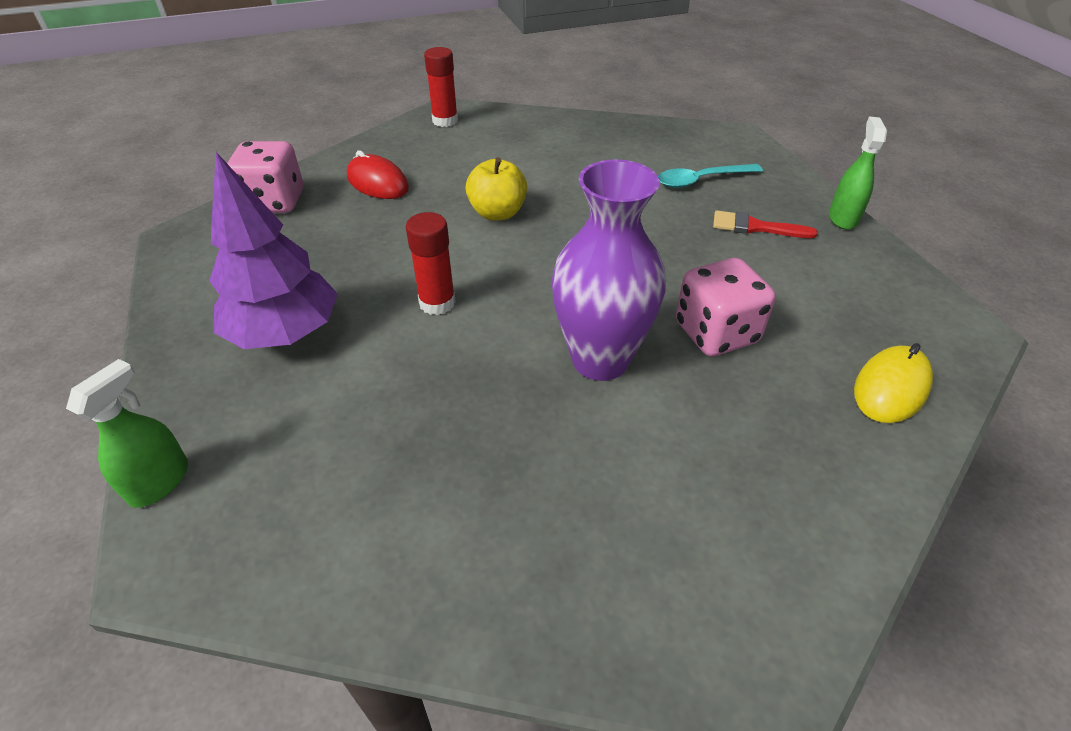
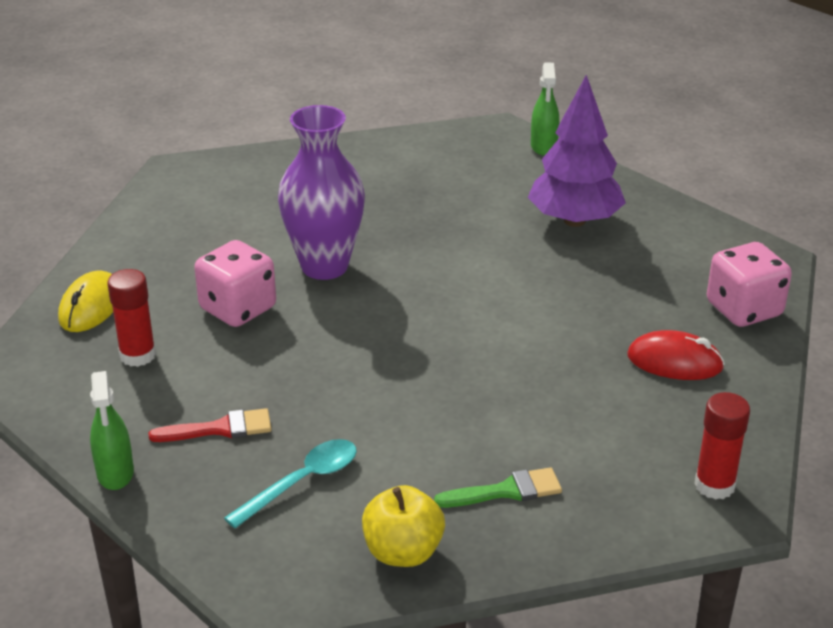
camera: 155 degrees right, 10 degrees down
(437, 303) = (484, 269): red glue stick -> red glue stick (138, 355)
(497, 213) = (510, 364): yellow apple -> yellow apple (403, 552)
(569, 146) = (506, 491): none -> green brush

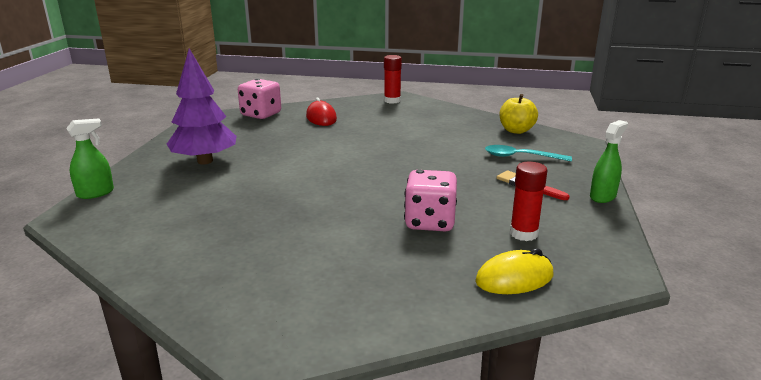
camera: 125 degrees left, 10 degrees down
(324, 266) = (344, 213): purple vase -> none
(506, 491) = (453, 125): green brush -> none

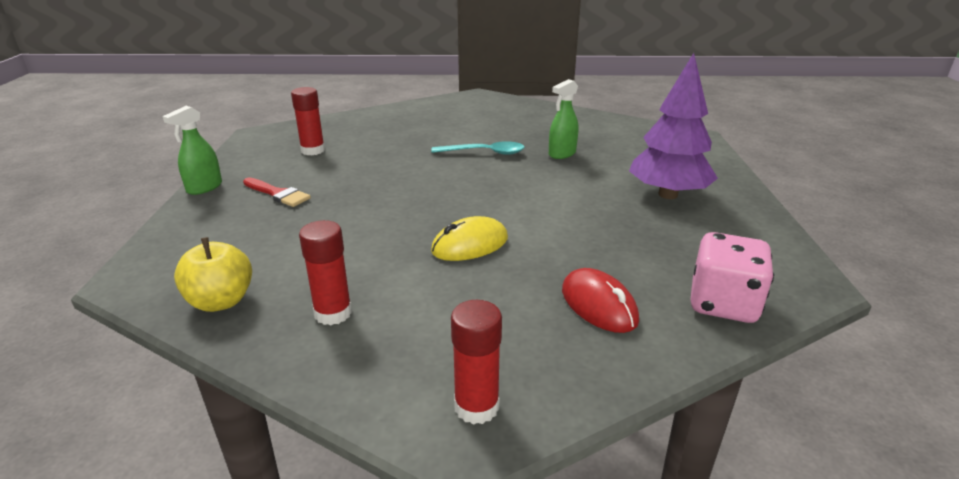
camera: 170 degrees right, 5 degrees up
(95, 193) = (713, 153): green spray bottle -> green spray bottle (562, 154)
(430, 222) = (391, 153): pink dice -> none
(454, 123) = (333, 313): none -> red glue stick
(514, 278) = (336, 126): yellow mouse -> yellow mouse (470, 245)
(521, 157) = (256, 236): turquoise spoon -> turquoise spoon (484, 153)

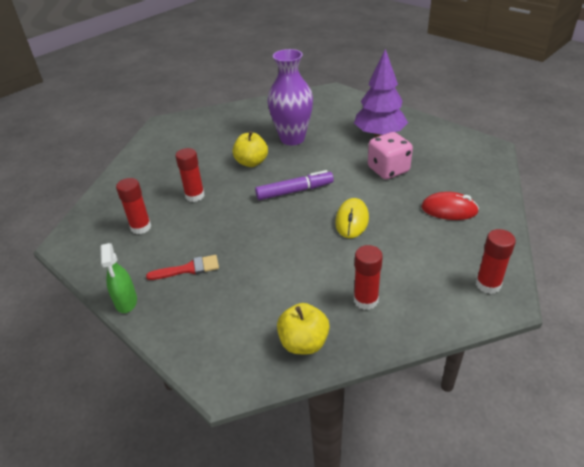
camera: 45 degrees left, 10 degrees up
(390, 151) = (195, 196): none -> red glue stick
(472, 192) = (295, 191): none -> purple marker
(484, 153) = (251, 162): turquoise spoon -> yellow apple
(562, 154) = (292, 139): green spray bottle -> purple vase
(723, 304) = (482, 177): pink dice -> pink dice (388, 170)

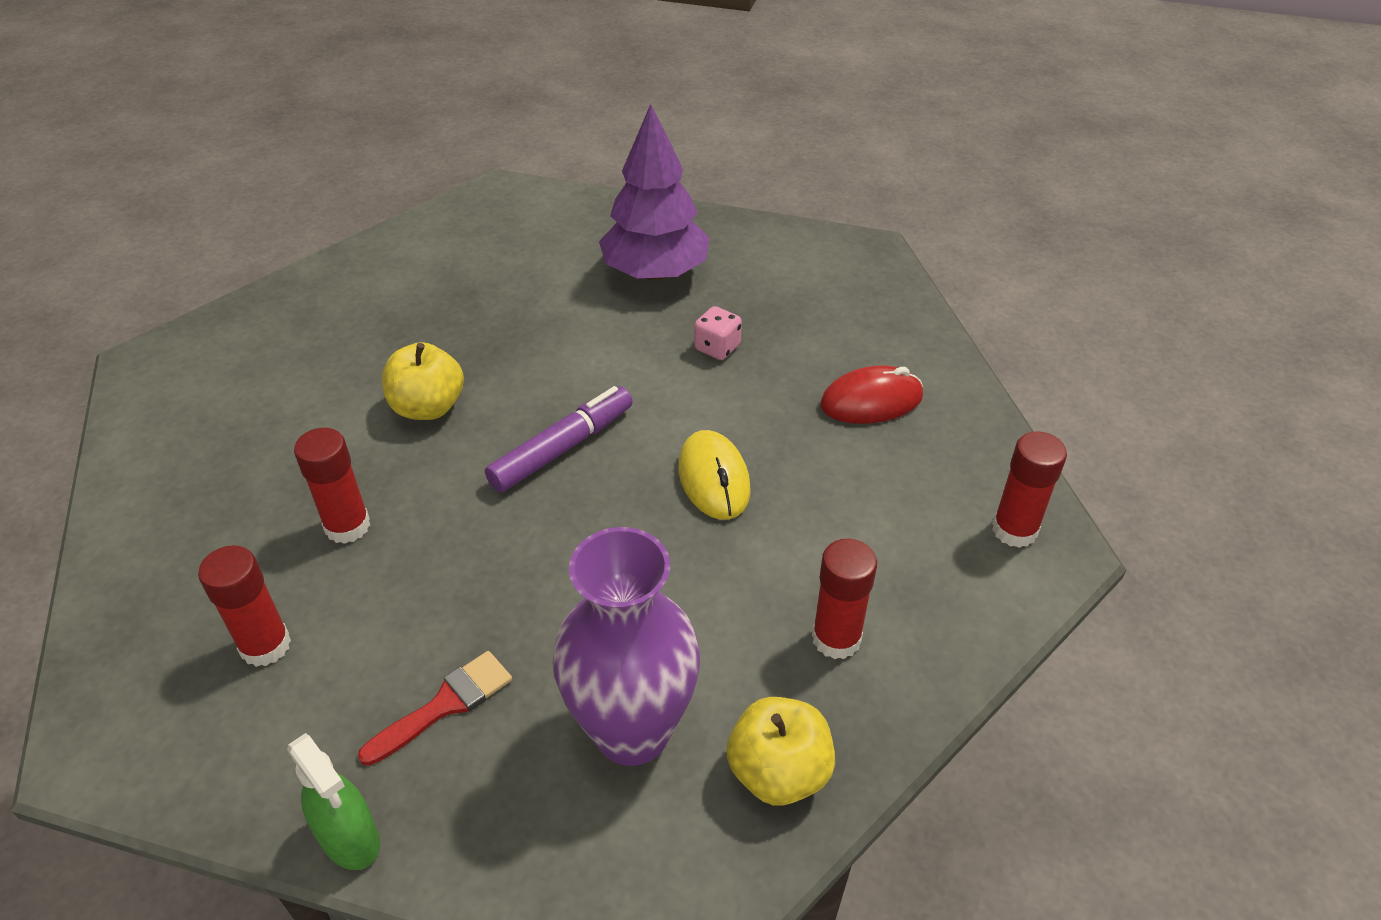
camera: 30 degrees left, 5 degrees up
(292, 139) = (483, 326): purple vase -> purple vase (632, 732)
(388, 170) = (717, 348): pink dice -> pink dice, size x0.54

